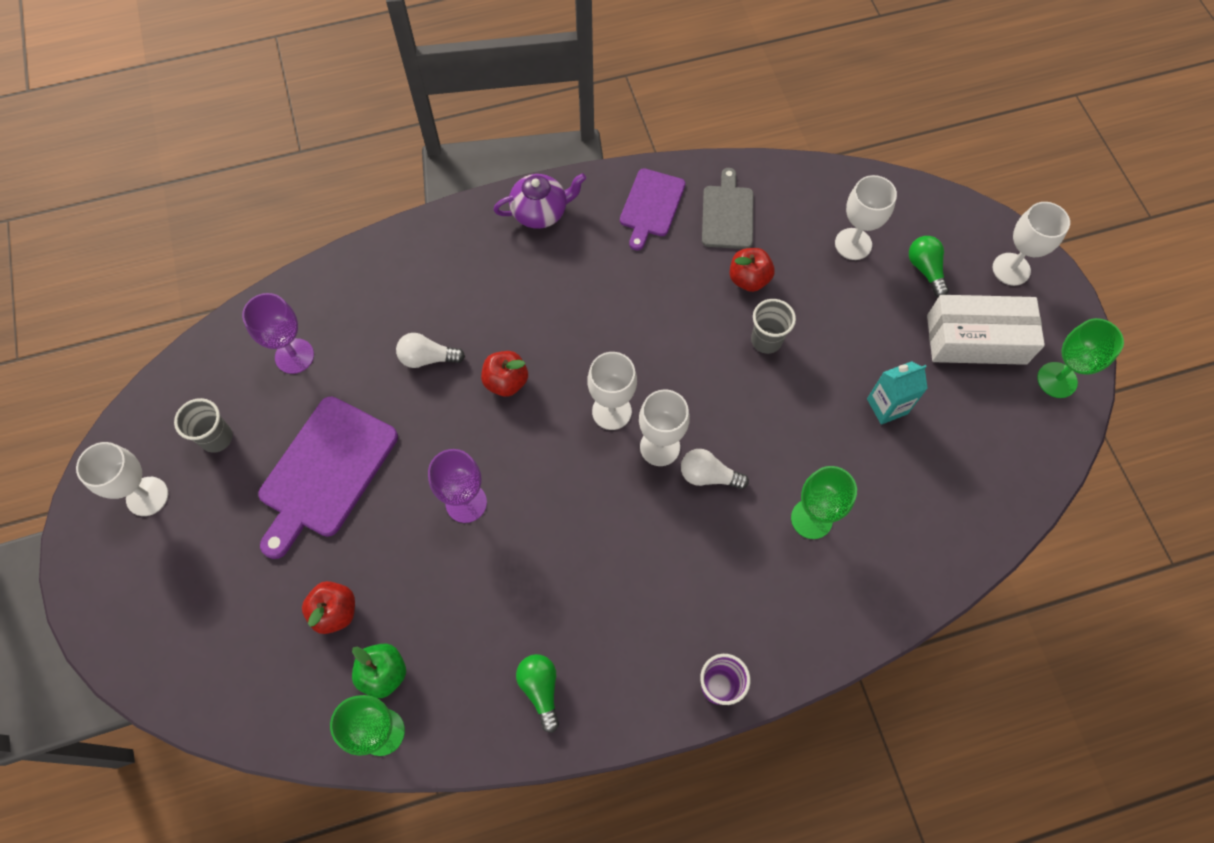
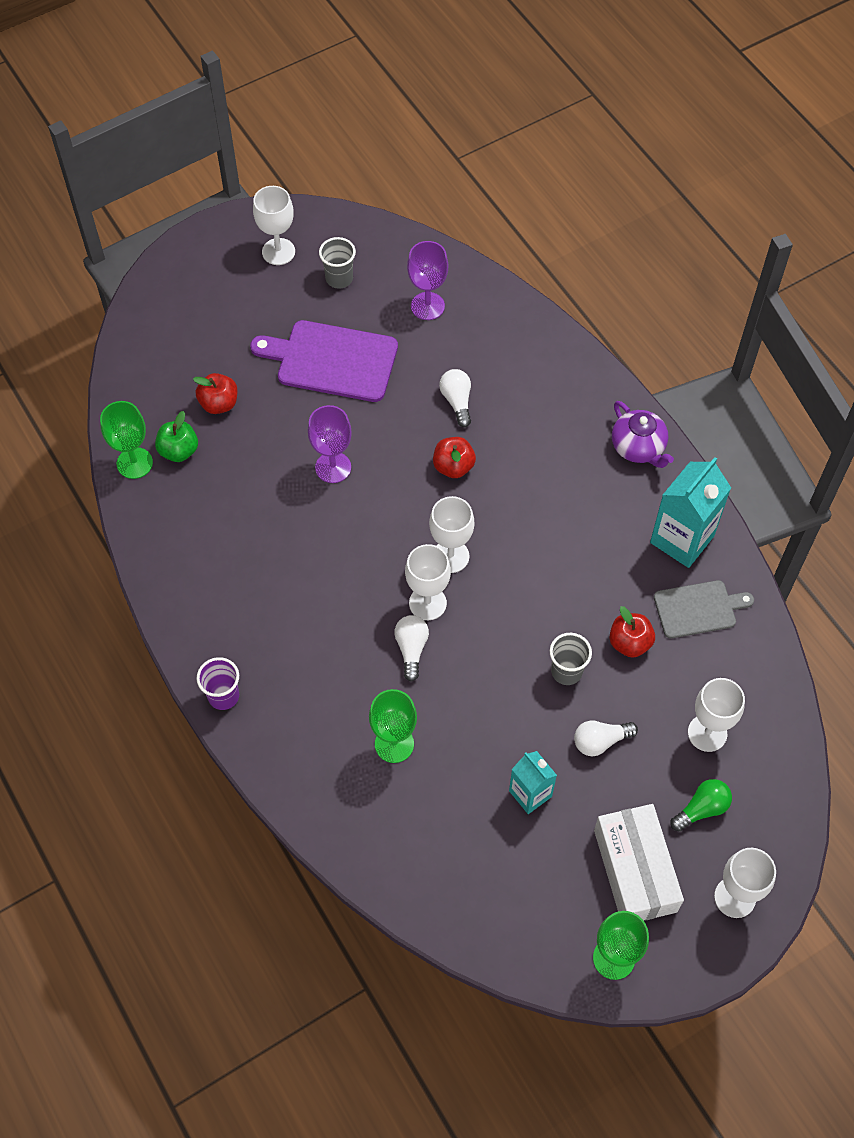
camera: 75 degrees right, 5 degrees down
(540, 689) = (191, 563): green light bulb -> none
(651, 206) = (682, 539): purple cutting board -> turquoise carton
(844, 332) = (600, 741): none -> white light bulb

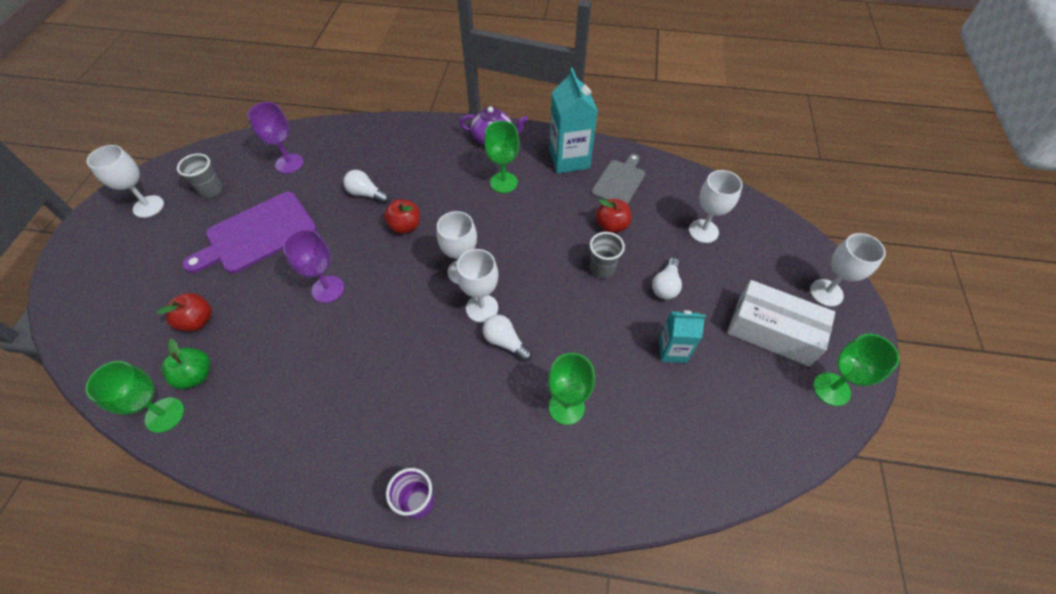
camera: 50 degrees left, 5 degrees down
(588, 504) = (503, 182): none -> green goblet
(701, 809) = (753, 268): green light bulb -> none

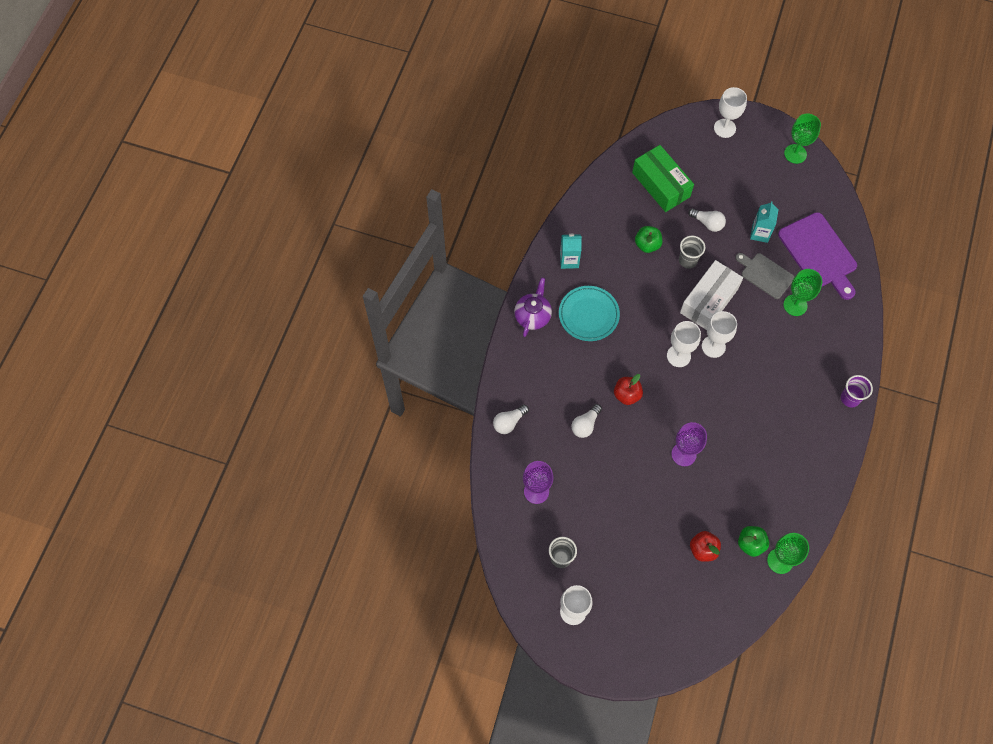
camera: 80 degrees left, 10 degrees up
(257, 234) = (620, 512): purple cutting board -> purple cutting board (819, 253)
(503, 182) = (588, 315): green goblet -> turquoise plate
(505, 342) = (743, 335): white light bulb -> white light bulb (509, 422)
(569, 159) = (569, 260): turquoise carton -> turquoise carton, size x0.61
(611, 226) = (647, 245): red apple -> green apple
(619, 181) = (601, 228): grey cutting board -> grey cutting board (765, 275)
(703, 231) = (661, 185): white goblet -> green box
(772, 331) = (751, 171): white box -> white box (709, 301)

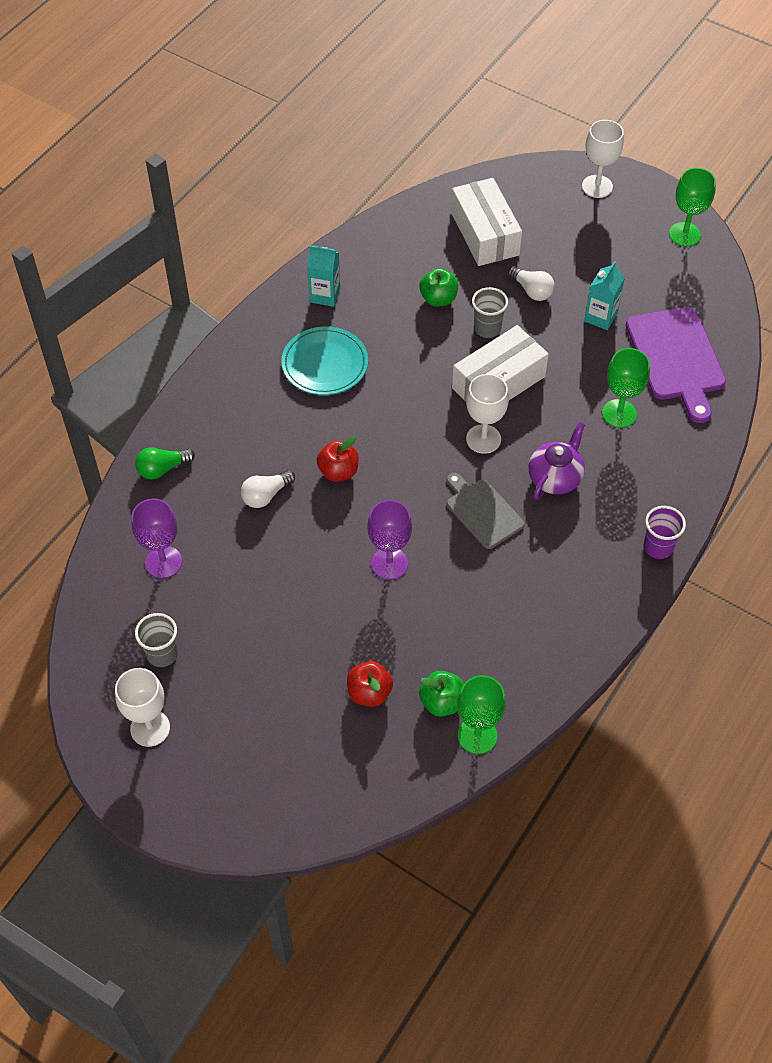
camera: 15 degrees right, 10 degrees down
(509, 422) = (162, 469): white light bulb -> green light bulb
(533, 316) = (249, 349): purple teapot -> purple teapot (555, 477)
(661, 185) = (484, 233): green box -> white box
(678, 356) = (430, 440): white goblet -> none
(765, 275) = (590, 368): grey cutting board -> grey cutting board (482, 512)

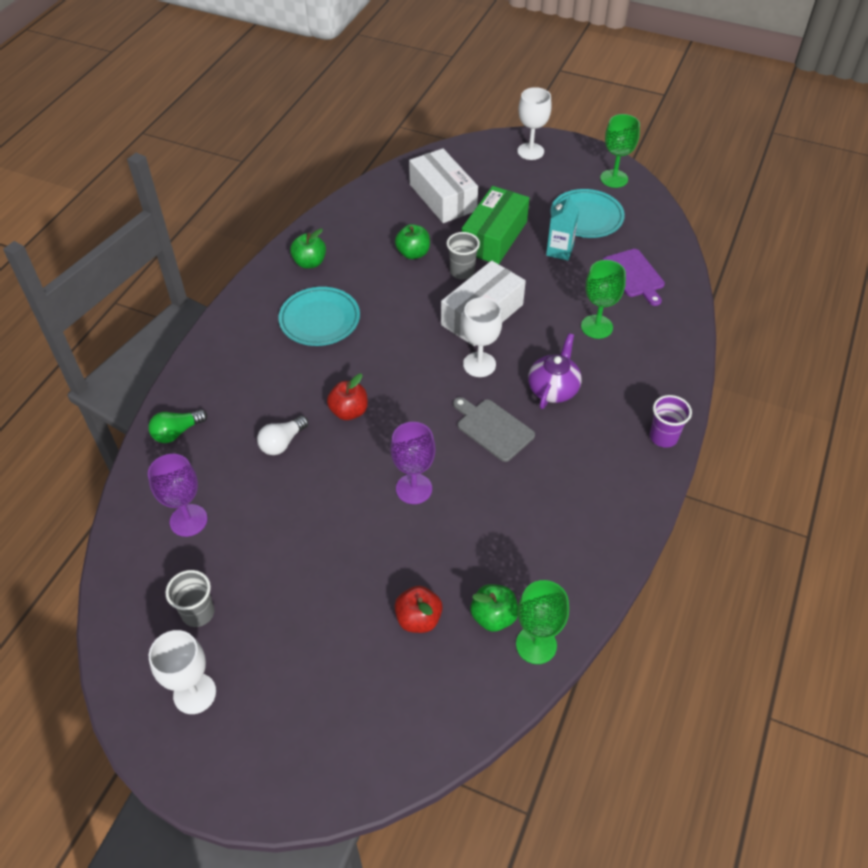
camera: 10 degrees left, 5 degrees down
(325, 295) = (309, 262): turquoise carton -> green apple
(531, 290) = (494, 237): white light bulb -> green box
(641, 279) = (586, 217): none -> turquoise plate
(676, 358) = (634, 275): purple cutting board -> purple cutting board, size x0.62

